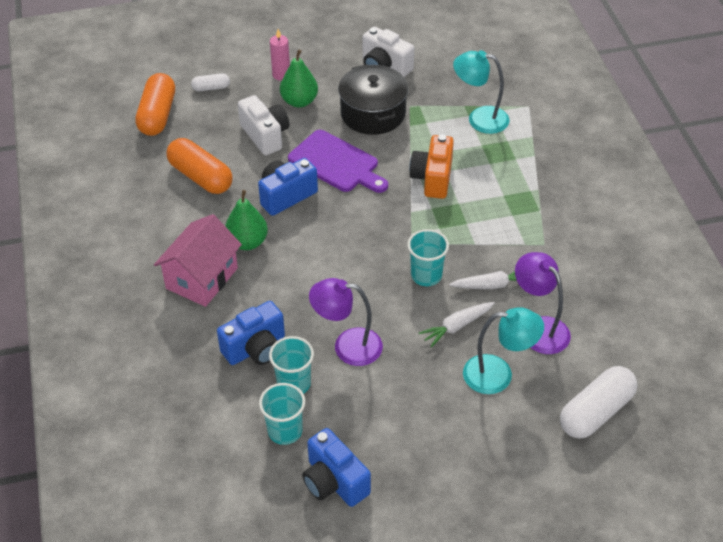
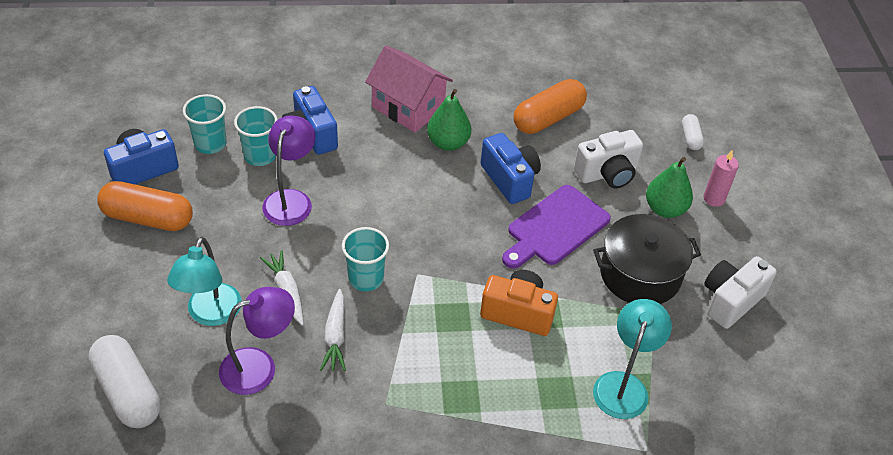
camera: 95 degrees right, 0 degrees up
(157, 115) = (646, 94): orange capsule -> orange capsule (148, 218)

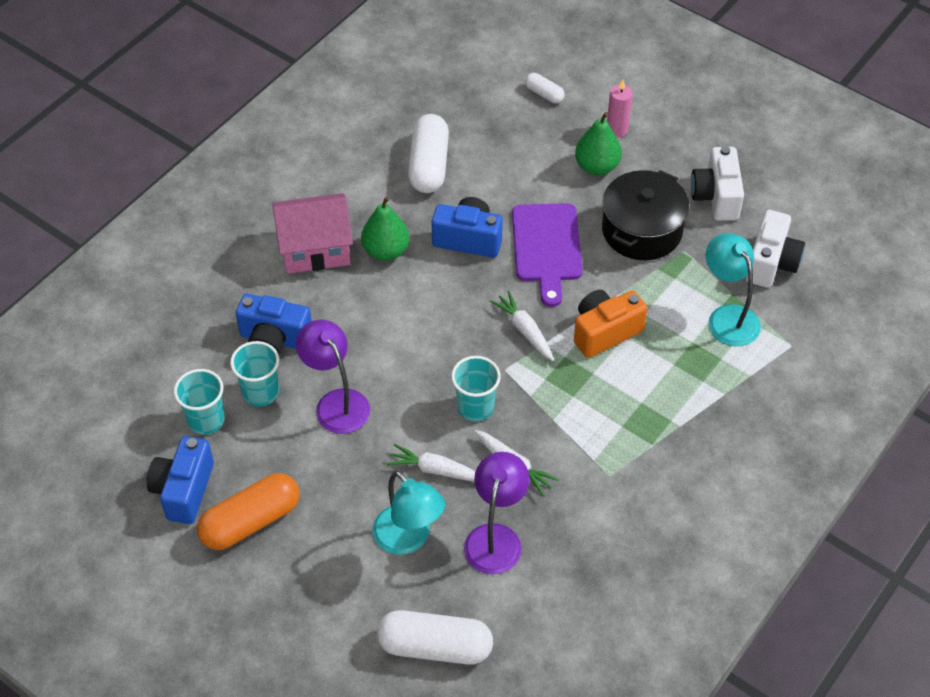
camera: 45 degrees left, 5 degrees up
(465, 263) = (524, 331): none -> white carrot
(548, 118) = (429, 165): orange capsule -> white capsule
(607, 173) = (526, 173): white camera -> white camera (771, 263)

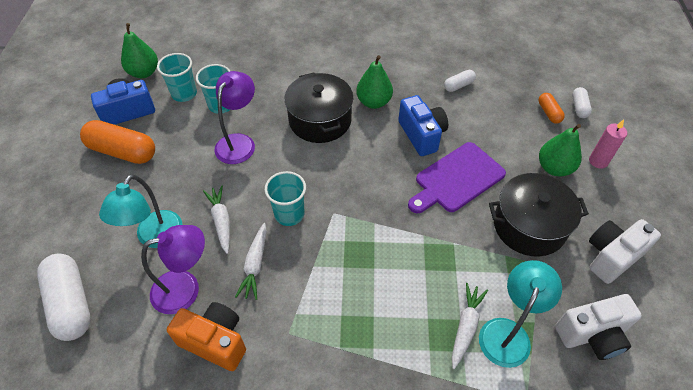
camera: 55 degrees right, 0 degrees up
(125, 446) = (144, 73): none -> green pear
(274, 339) = (264, 90): blue camera -> none
(315, 249) = (345, 72): pink house -> none
(369, 313) = (320, 120): none -> black pot
(429, 165) = (458, 85): white capsule -> white capsule, size x0.51
(524, 331) = (375, 206): white carrot -> white carrot (465, 327)
(530, 121) = (549, 113): none -> orange capsule
(605, 332) = (417, 254): orange camera -> orange camera (215, 341)

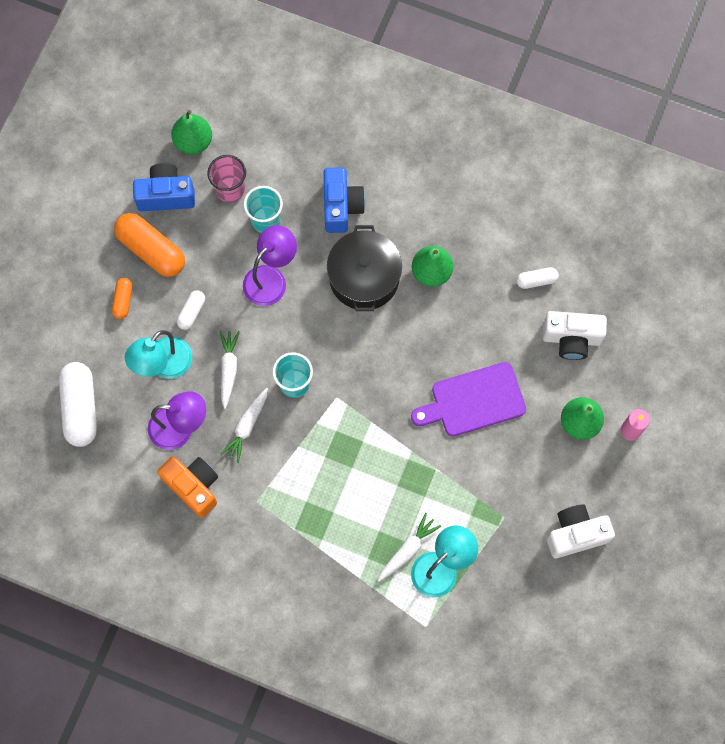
camera: 20 degrees right, 20 degrees up
(184, 94) = (230, 189): turquoise cup -> pink cup
(421, 135) = (463, 334): blue camera -> blue camera (341, 206)
(529, 226) = (517, 476): black pot -> none
(549, 113) = (616, 352): orange capsule -> orange capsule (123, 301)
(579, 107) = (654, 357): white capsule -> white capsule (191, 312)
(592, 335) = (512, 595): white camera -> white camera (571, 339)

